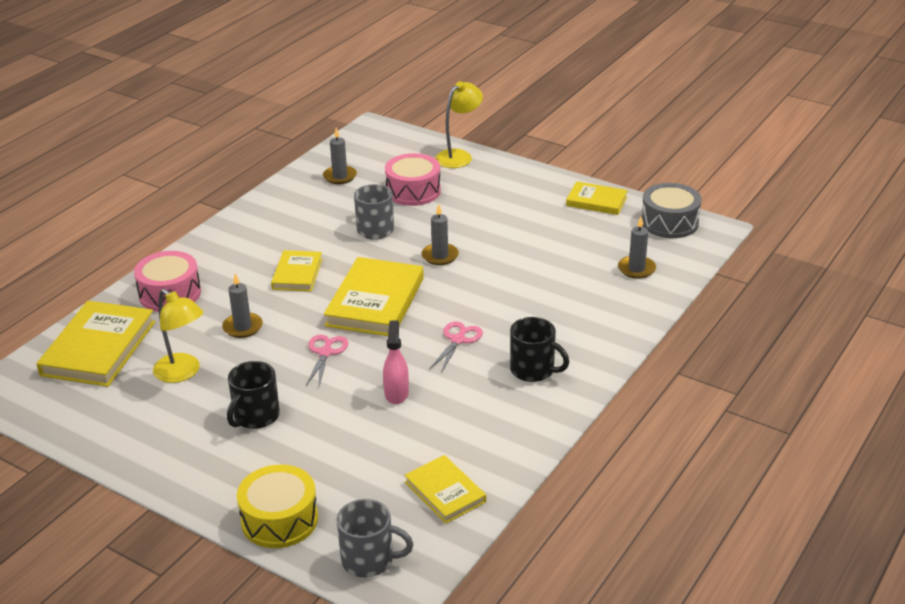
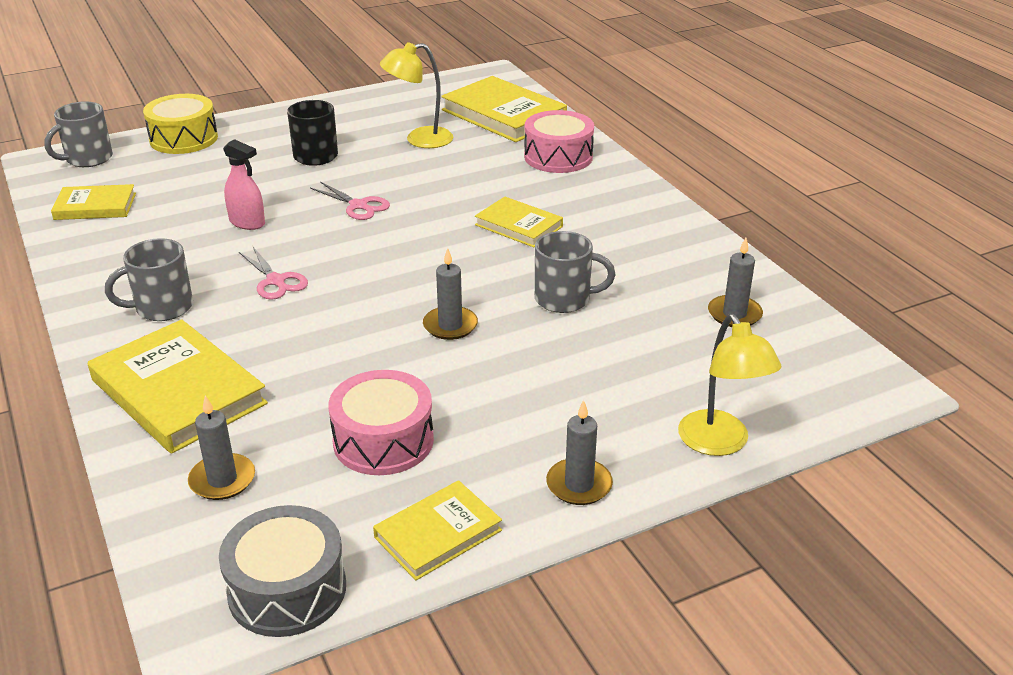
camera: 120 degrees right, 0 degrees up
(242, 327) = (455, 177): grey candle -> grey candle (579, 485)
(375, 302) = (408, 255): yellow book -> yellow book (178, 392)
(413, 191) = (639, 360): pink drum -> pink drum (383, 441)
(533, 370) = (162, 308): black mug -> grey mug

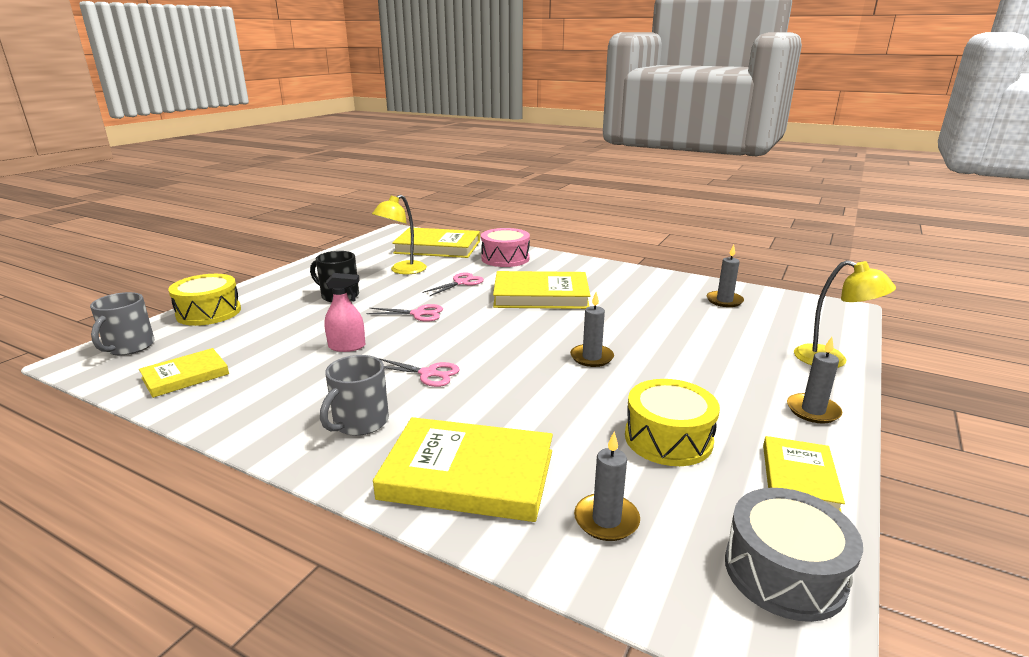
camera: 35 degrees left, 10 degrees down
(383, 441) = (668, 438): pink drum -> yellow drum
(457, 178) = (461, 283): none -> pink scissors
(518, 226) = (541, 295): yellow book -> yellow book, size x1.72
(564, 299) = (631, 322): grey mug -> none

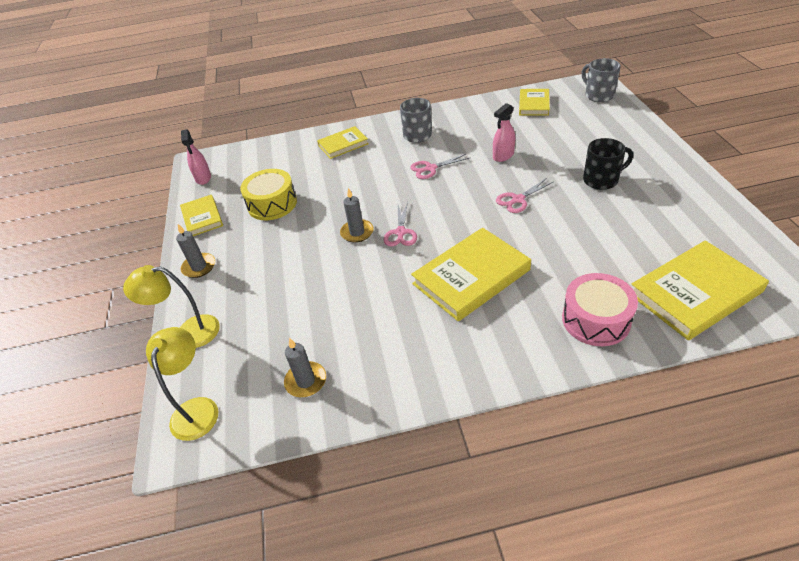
camera: 145 degrees right, 20 degrees up
(209, 312) = (630, 125): yellow drum -> none
(402, 270) = (632, 234): yellow lamp -> yellow lamp (197, 409)
(461, 283) = (557, 250): pink scissors -> pink scissors (400, 232)
(468, 474) = (343, 145): yellow book -> yellow book, size x0.58
(606, 520) = (275, 160): grey candle -> none
(784, 572) = (203, 178): grey drum -> pink spray bottle

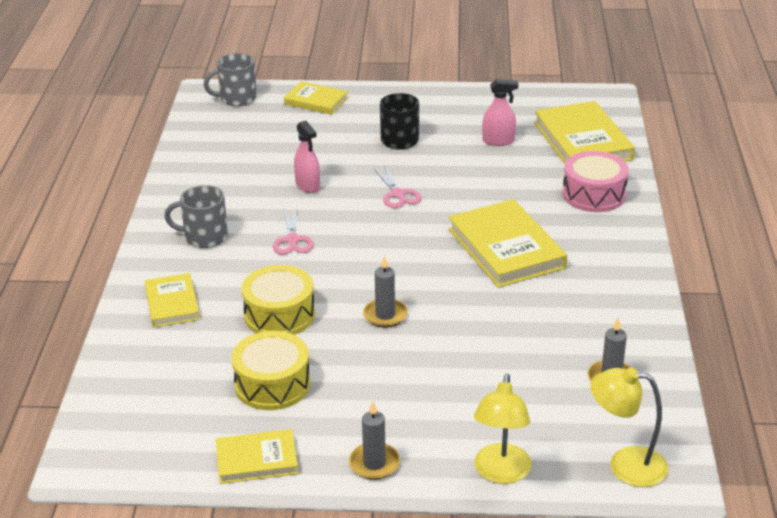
camera: 80 degrees left, 10 degrees down
(203, 178) = (143, 458): pink spray bottle -> pink spray bottle (498, 141)
(343, 187) = (279, 315): none -> yellow drum
(400, 232) = (405, 282): pink scissors -> none
(534, 104) = (215, 141): yellow book -> yellow book (316, 101)

